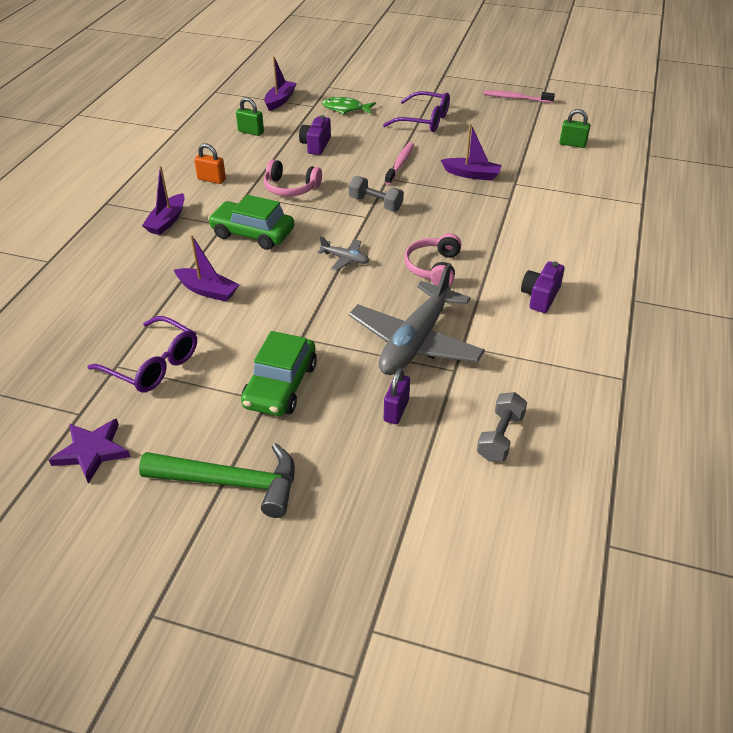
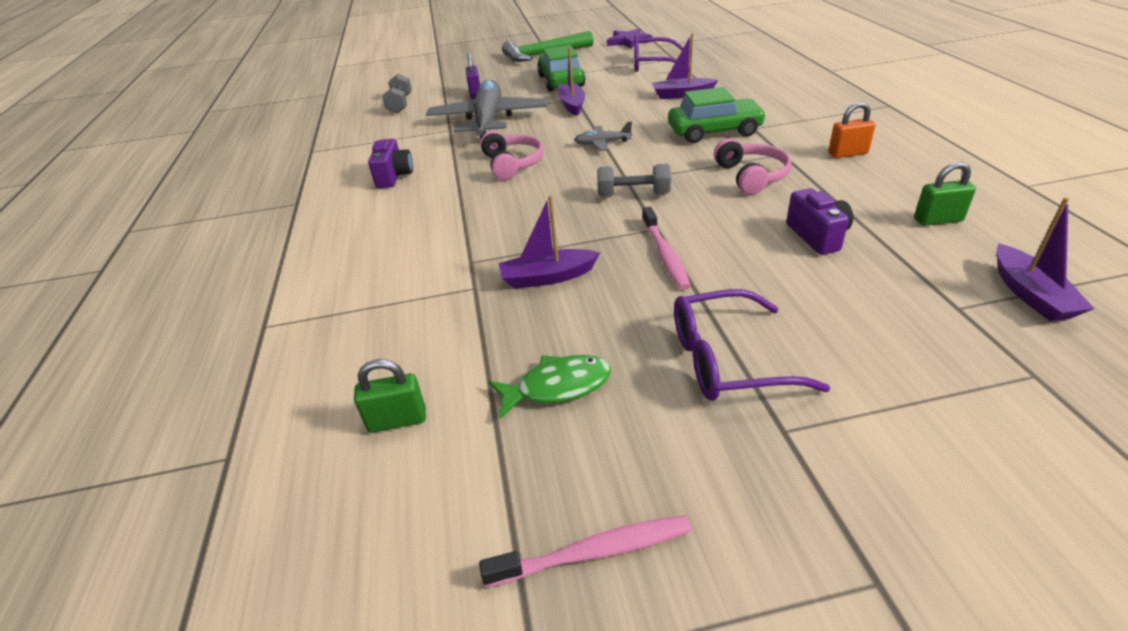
camera: 155 degrees right, 5 degrees down
(167, 221) = (806, 113): purple boat -> purple boat (572, 105)
(290, 188) = (751, 176): pink headphones -> pink headphones turned 90 degrees clockwise
(345, 109) = (896, 325): green fish -> green fish (557, 387)

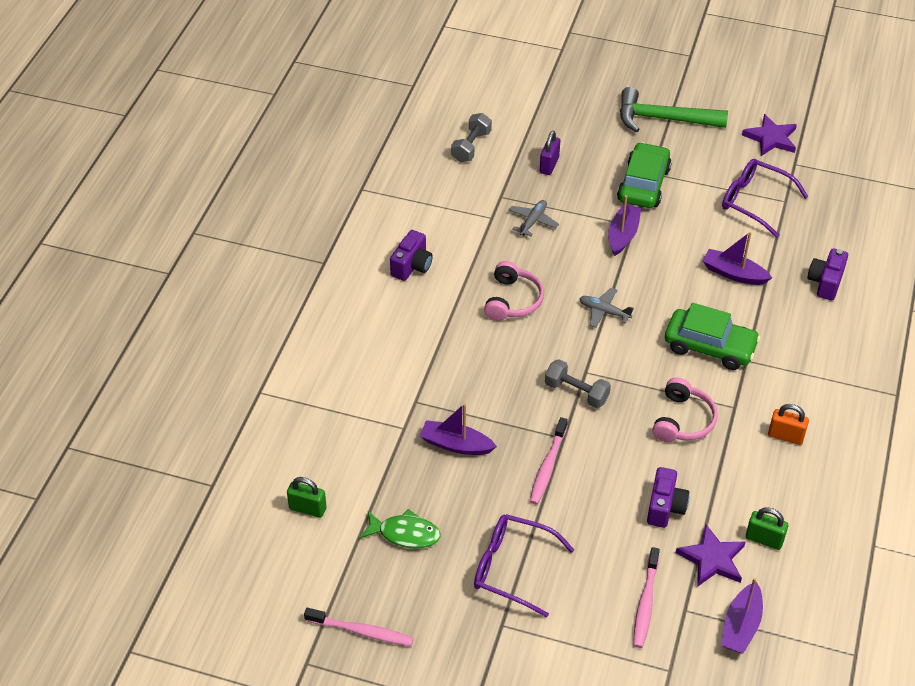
camera: 25 degrees right, 10 degrees up
(488, 121) = (533, 221): grey plane -> grey plane, size x0.43
(753, 78) = (825, 282): none -> purple camera
(912, 321) = (645, 603): none -> pink toothbrush
(917, 254) = (712, 559): none -> purple star

